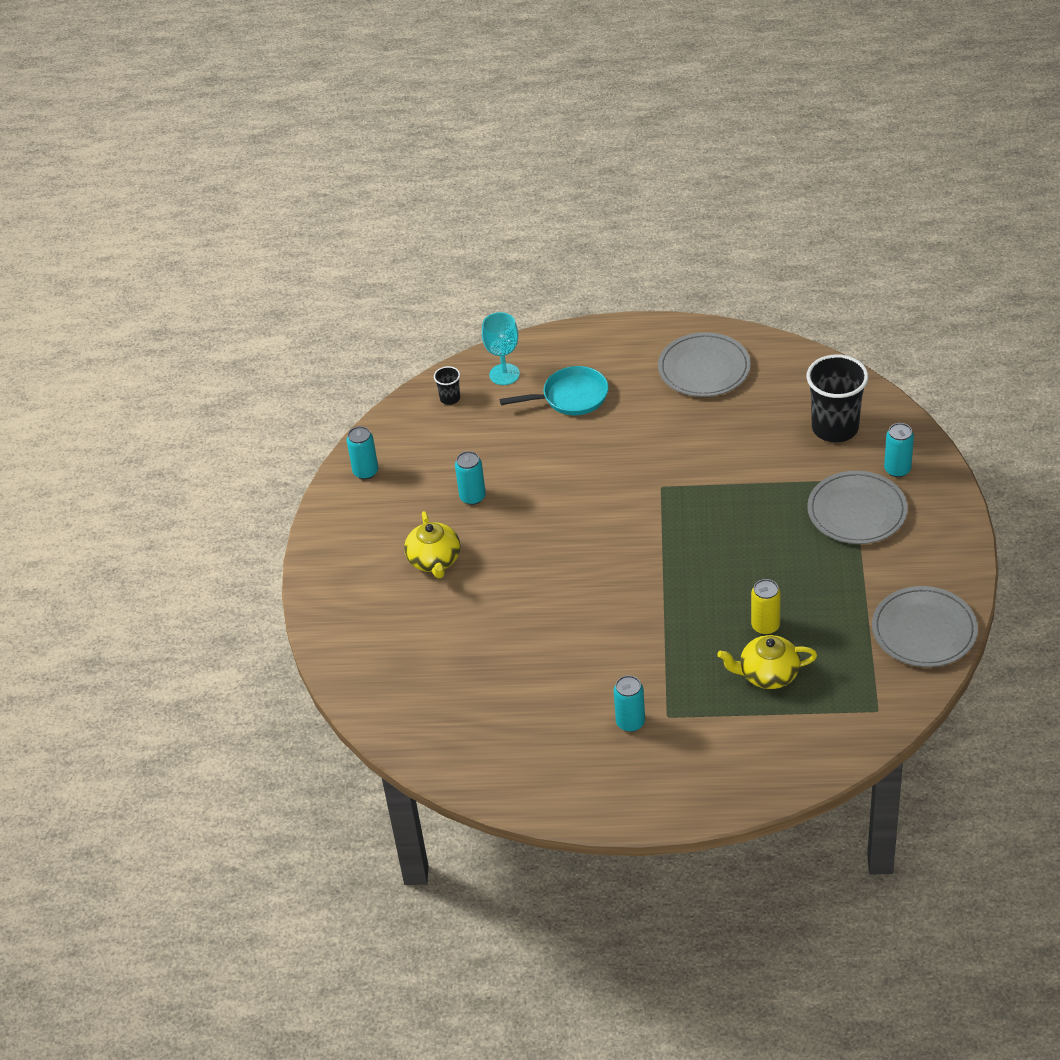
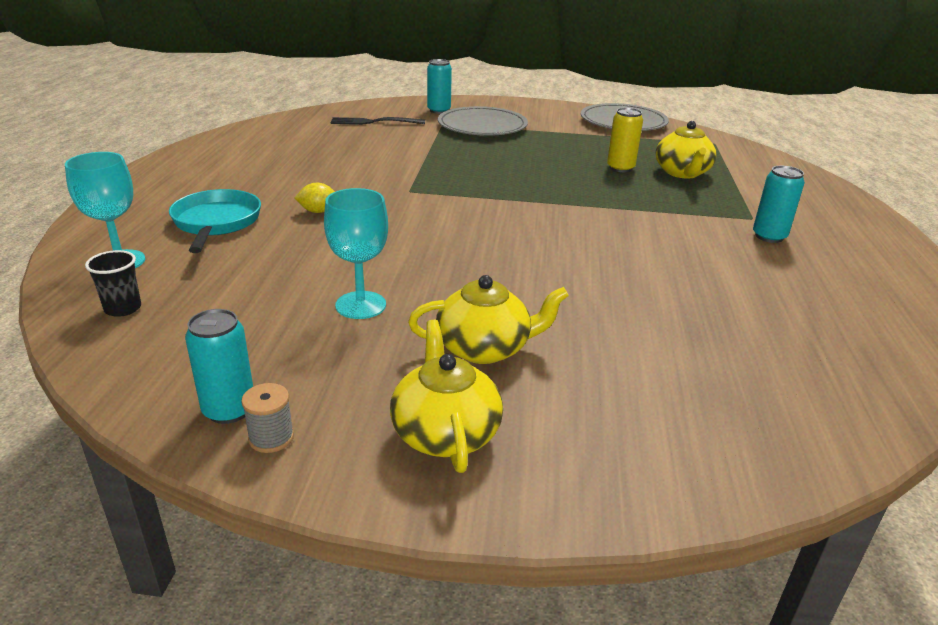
camera: 90 degrees left, 15 degrees down
(347, 492) = (271, 438): none -> grey spool
(358, 554) = (445, 432): none -> yellow teapot
(472, 497) = (360, 305): turquoise can -> turquoise goblet
(605, 443) = (318, 211): none -> yellow lemon
(704, 368) = (242, 157): grey plate -> none
(835, 428) = (374, 122): black cup -> black fork

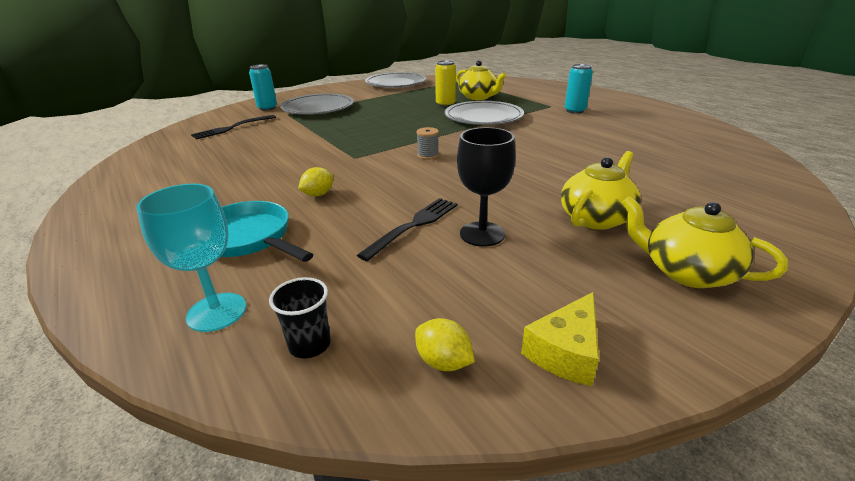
camera: 40 degrees left, 0 degrees up
(159, 364) = (443, 362): none -> yellow lemon
(229, 410) = (565, 352): turquoise can -> yellow cheese
(271, 438) = (629, 347): grey spool -> grey spool (428, 155)
(328, 271) = (413, 226): none -> black fork
(360, 305) = (482, 234): turquoise goblet -> black goblet
(629, 199) = (483, 117): none -> grey plate

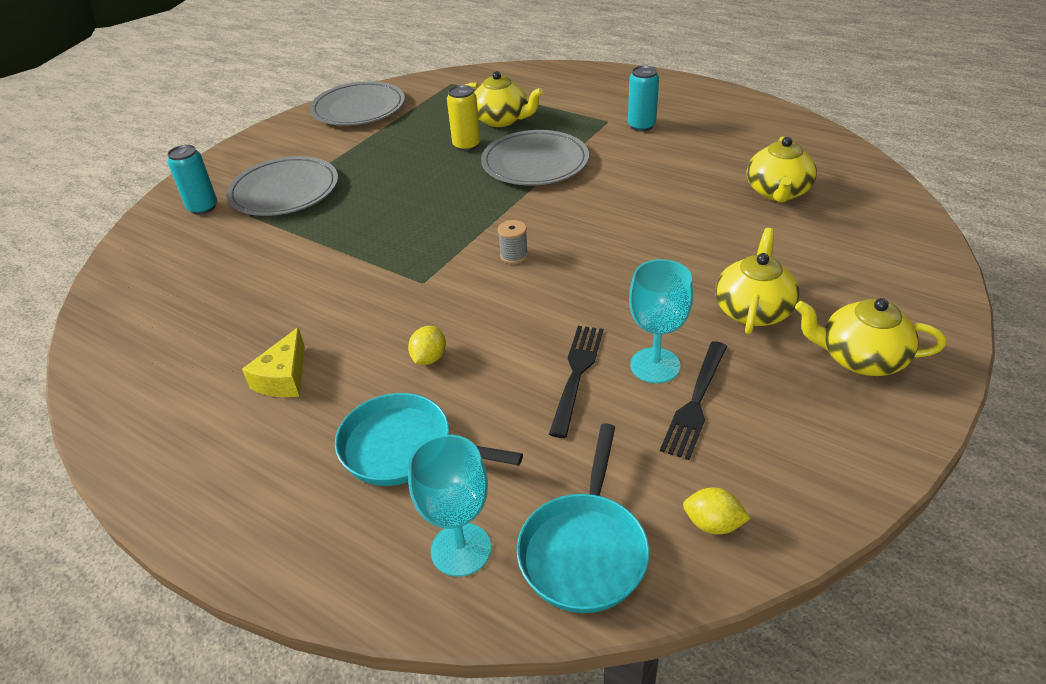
camera: 20 degrees left, 10 degrees up
(232, 128) = (189, 264): black fork -> black fork (696, 402)
(310, 344) = (584, 550): black cup -> turquoise pan
(482, 234) = (655, 365): black goblet -> turquoise goblet
(565, 352) = (803, 479): yellow cheese -> yellow cheese (284, 378)
(664, 156) = (777, 192): none -> yellow teapot

